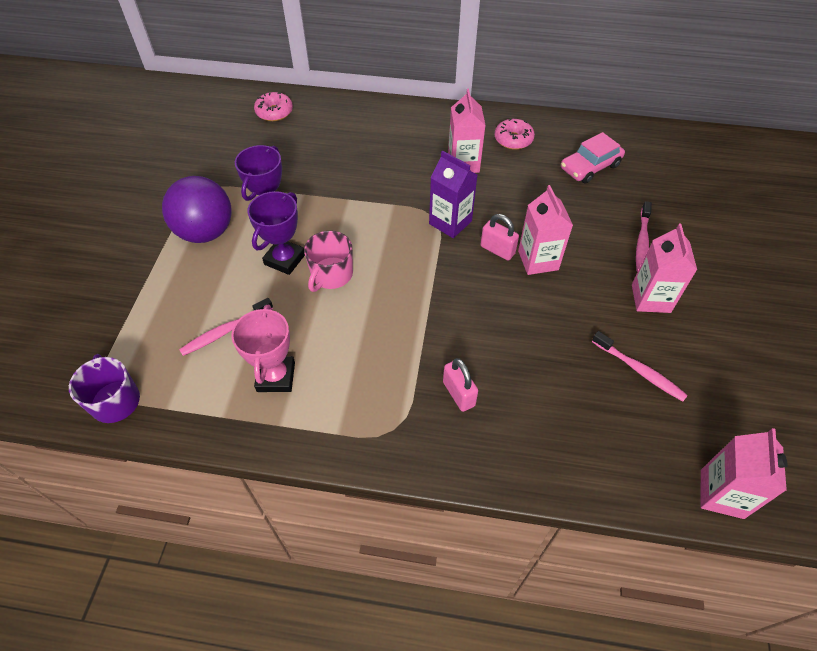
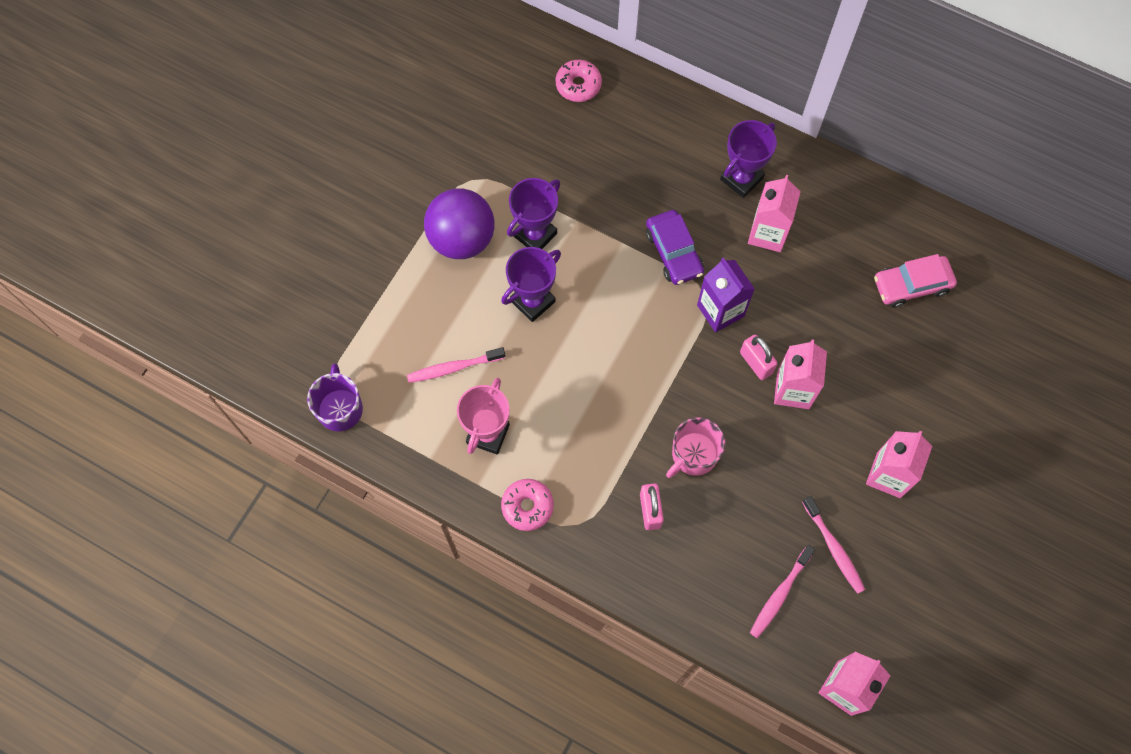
camera: 20 degrees right, 15 degrees up
(331, 275) = (574, 336): pink mug -> pink mug (693, 455)
(394, 194) = (673, 252): none -> purple car
(426, 136) = (741, 179): none -> purple trophy
(513, 139) = (841, 216): pink donut -> pink donut (527, 506)
(642, 242) = (917, 405): pink toothbrush -> pink toothbrush (780, 594)

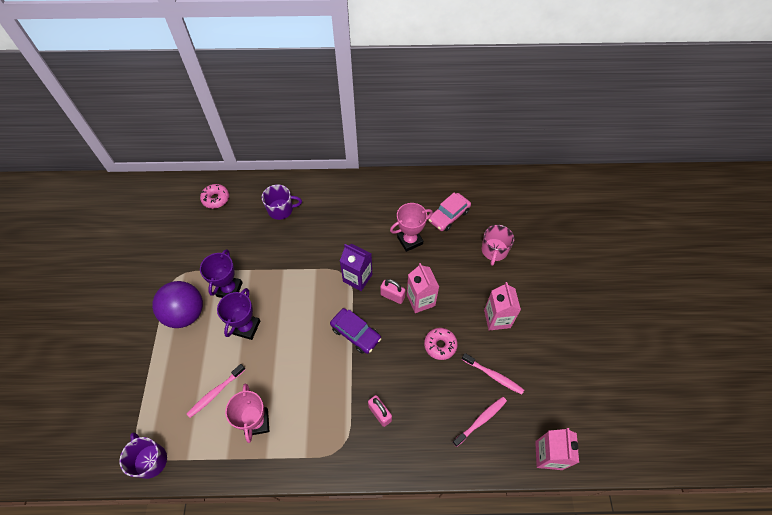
camera: 30 degrees left, 10 degrees down
(527, 506) = (304, 454): pink donut -> pink donut (440, 345)
(664, 149) = (281, 209): none -> purple mug
(673, 252) = (315, 260): purple car -> purple car (355, 333)
(693, 455) = (387, 366): pink mug -> pink mug (494, 251)
(741, 179) = (331, 205): purple trophy -> none
(767, 233) = (360, 226): pink carton -> none
(780, 594) = (481, 420): pink toothbrush -> pink toothbrush turned 135 degrees counterclockwise
(828, 294) = (410, 240): none -> pink trophy

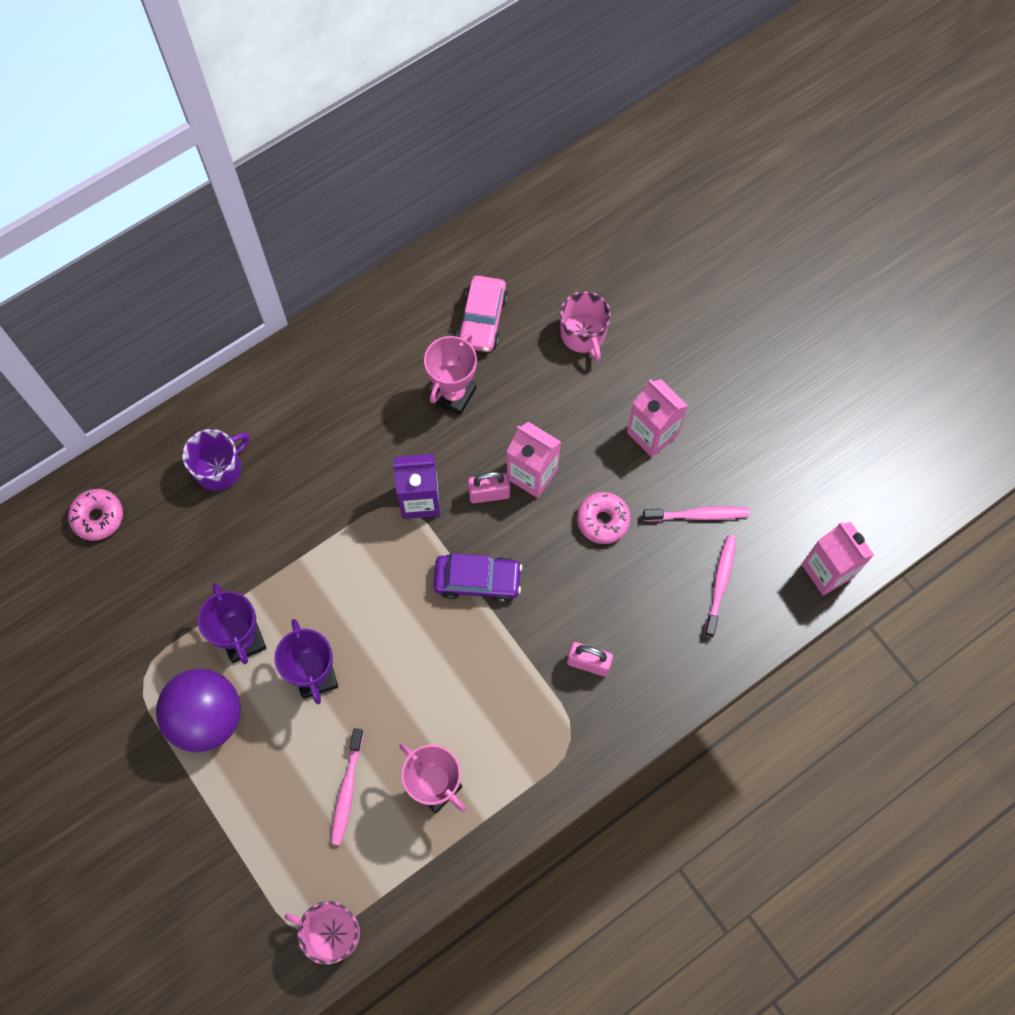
camera: 35 degrees left, 10 degrees up
(150, 460) = (331, 933): purple mug -> pink mug

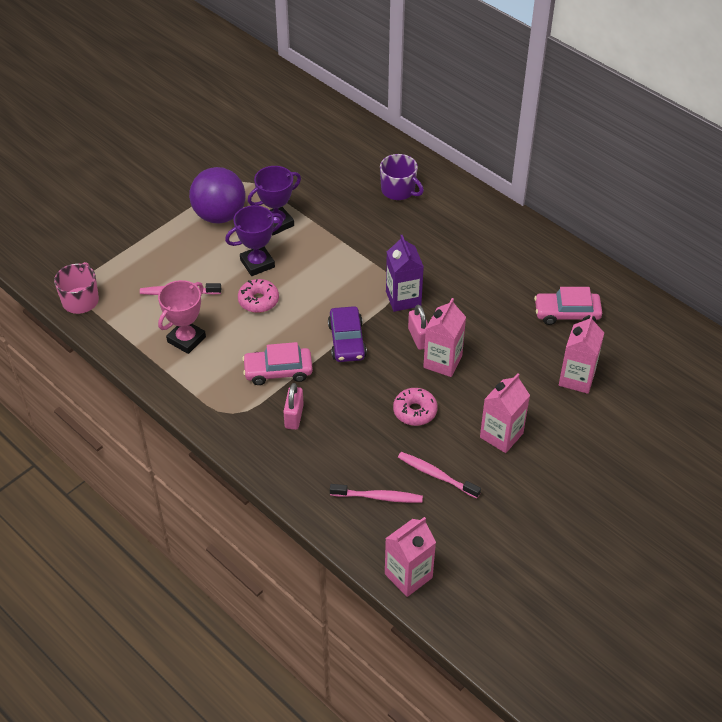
camera: 80 degrees right, 20 degrees down
(98, 517) = (348, 140): pink donut -> pink donut (258, 300)
(453, 394) = (496, 305): pink trophy -> none
(512, 673) = (278, 371): none -> pink car
(583, 335) = (576, 378): pink mug -> pink carton
(698, 515) = (436, 475): pink toothbrush -> pink toothbrush turned 135 degrees clockwise

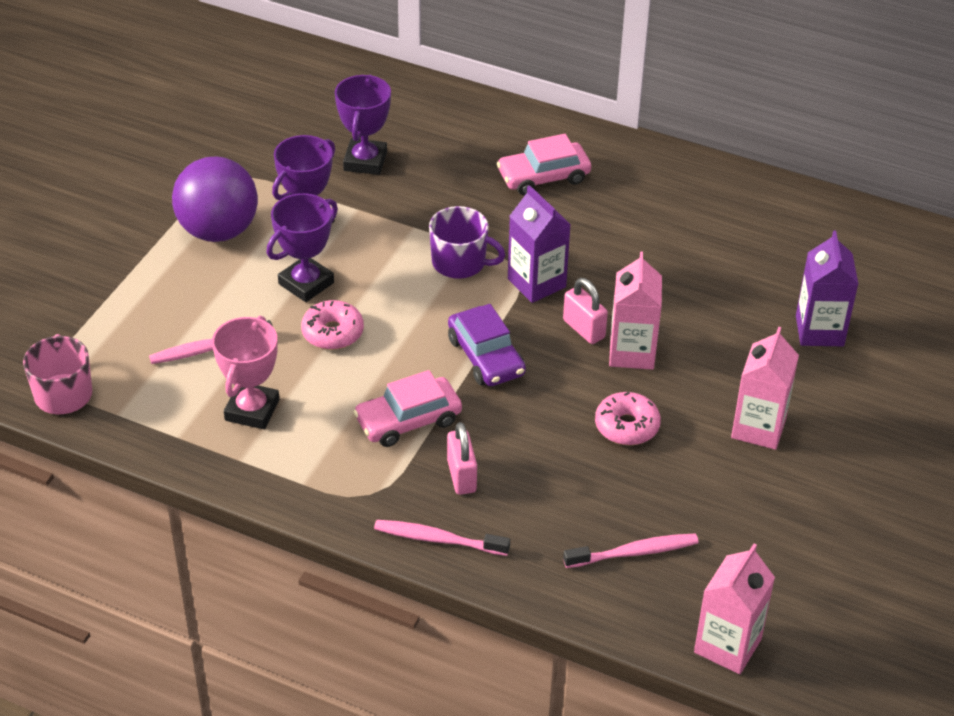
camera: 20 degrees left, 5 degrees down
(332, 189) = (365, 161): none -> purple trophy
(399, 190) = (459, 143): purple mug -> purple mug (460, 263)
(436, 475) = (698, 502): pink toothbrush -> pink toothbrush (438, 539)
(567, 313) = (764, 251): pink car -> pink car (543, 177)
(576, 378) = (819, 331): pink carton -> purple carton

